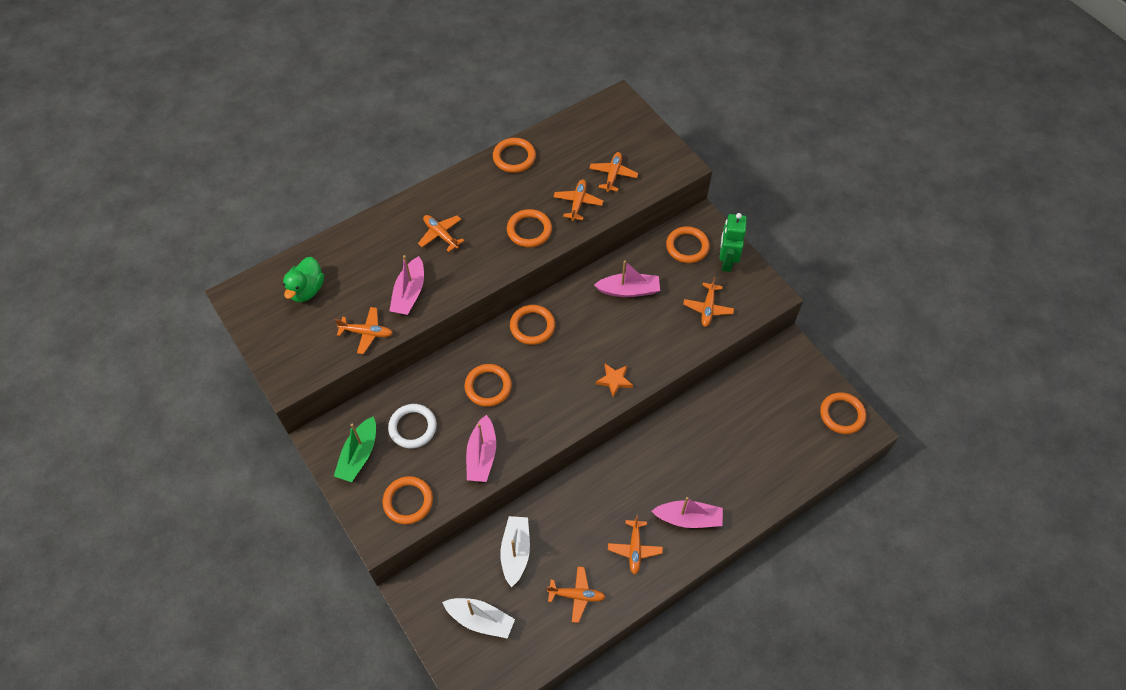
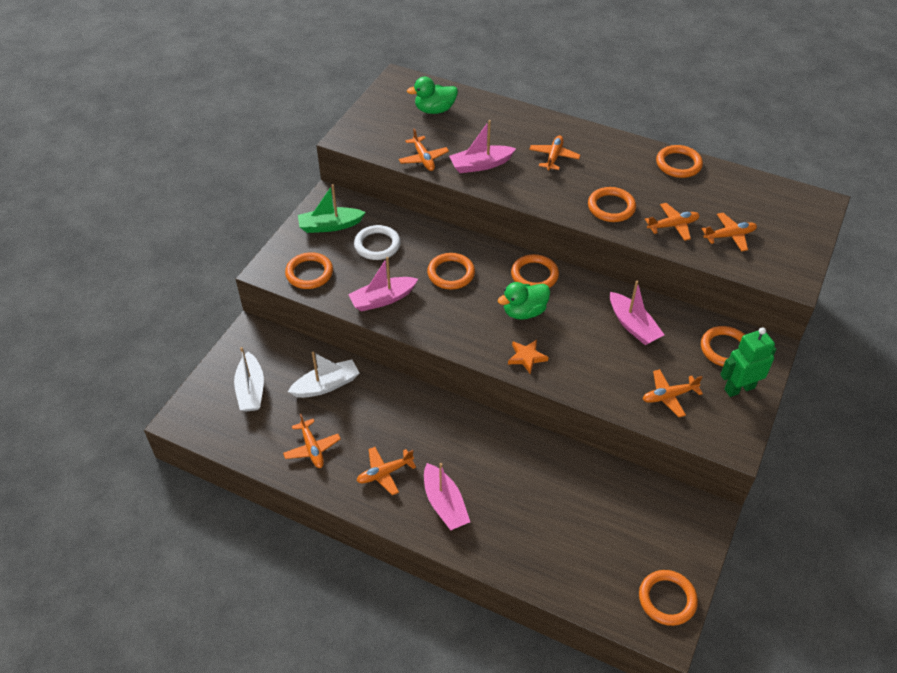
camera: 60 degrees right, 10 degrees down
(566, 356) = (524, 312): none -> green duck

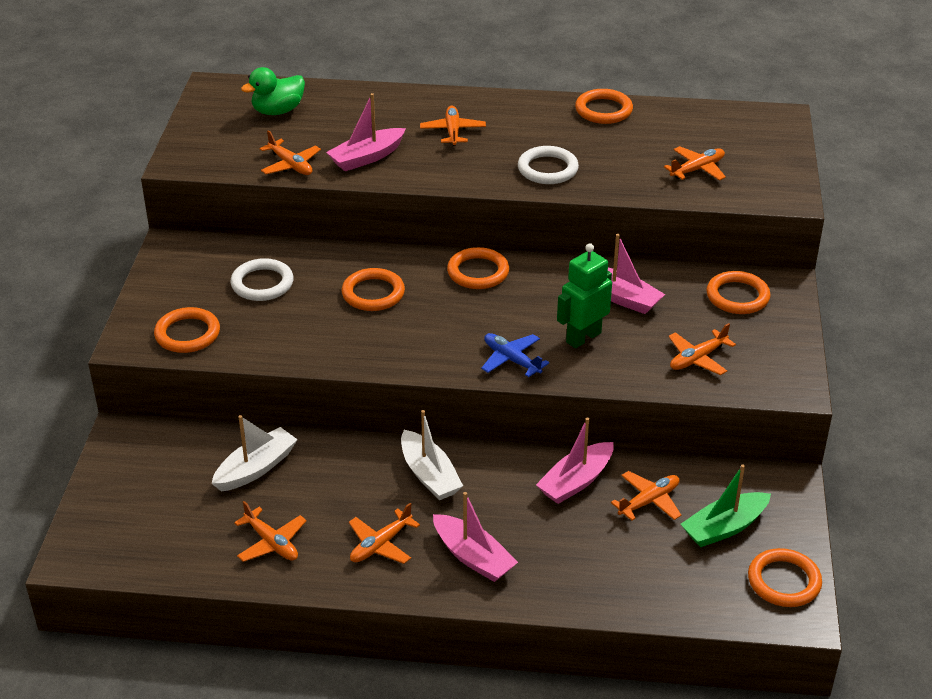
camera: 20 degrees left, 10 degrees down
(251, 390) = (155, 499): white boat -> white boat (429, 475)
(330, 226) = (188, 276): green boat -> green boat (724, 528)
(382, 299) = (299, 340): pink boat -> pink boat (576, 481)
(524, 312) = (484, 313): green duck -> none
(526, 357) = (511, 359): orange star -> blue plane
(611, 207) = (547, 169): orange ring -> white ring
(673, 225) = (628, 173): orange plane -> orange plane (649, 501)
(739, 388) = (772, 332): green robot -> green robot (583, 337)

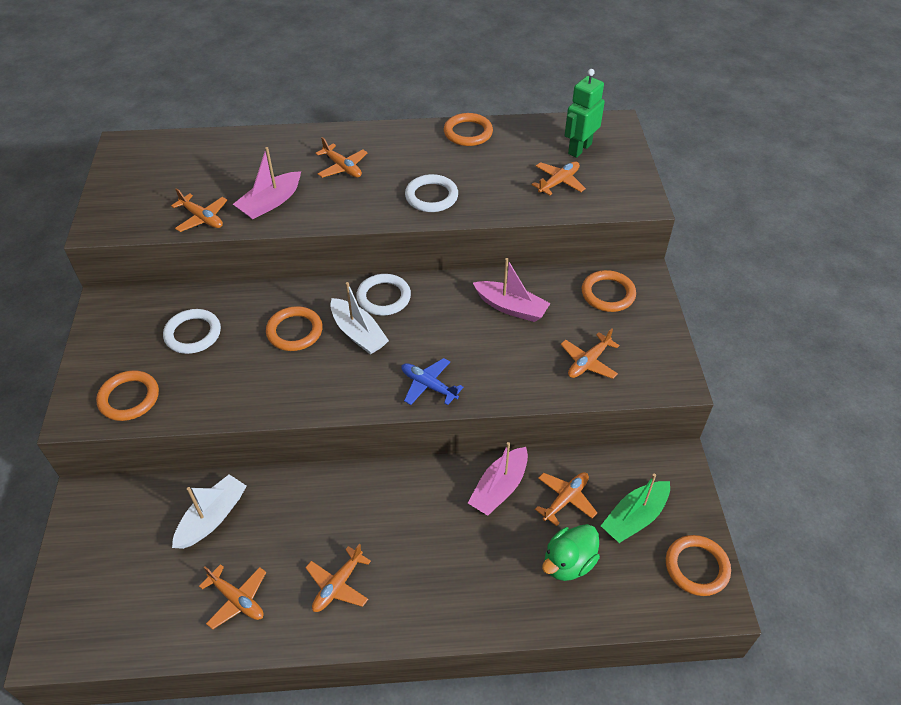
camera: 10 degrees left, 10 degrees up
(278, 111) = (184, 163): green duck -> green duck (568, 563)
(429, 475) = (370, 501): white boat -> white boat (358, 333)
(453, 131) = (342, 167): orange plane -> orange plane turned 150 degrees clockwise
(473, 557) = (423, 585): pink boat -> none
(478, 272) = (383, 297): orange ring -> white ring
(583, 337) = (486, 353): green robot -> green robot (579, 149)

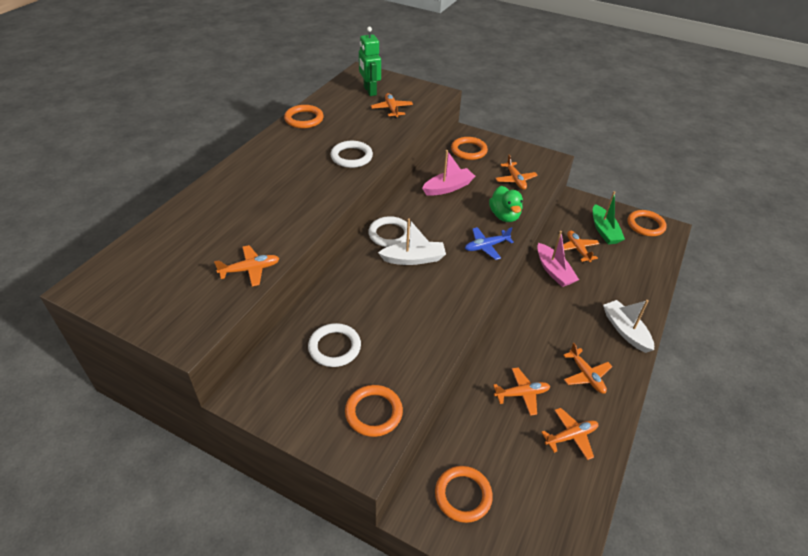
camera: 60 degrees left, 5 degrees down
(212, 517) = (490, 426): white boat -> white boat (625, 331)
(270, 203) = (274, 228): pink boat -> none
(294, 331) = (383, 289): orange ring -> orange ring (463, 495)
(342, 167) = (275, 180): orange plane -> orange plane (522, 394)
(568, 563) = (620, 268): green duck -> green duck (504, 216)

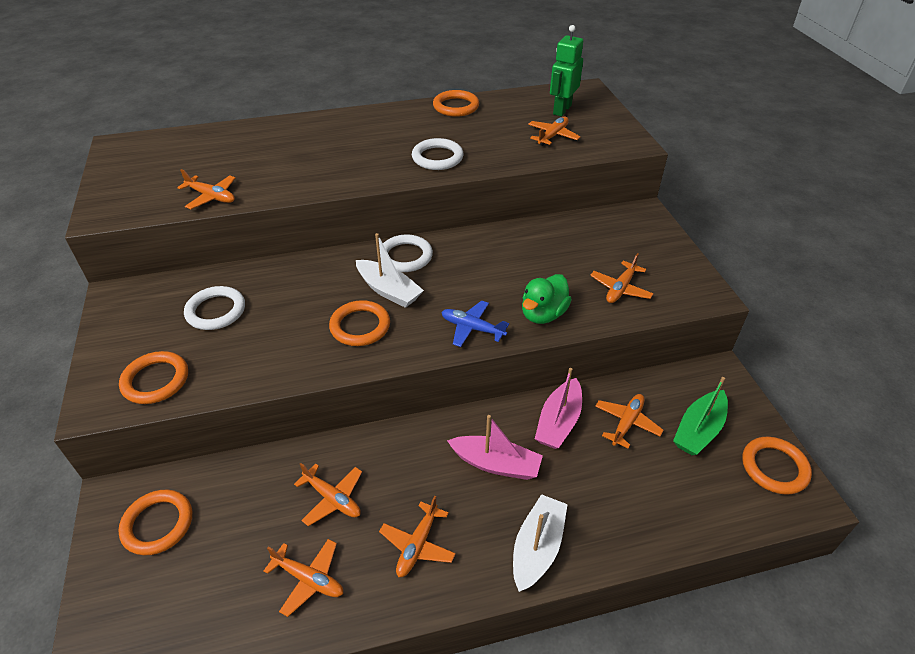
camera: 50 degrees right, 0 degrees up
(448, 187) = (531, 251): pink boat -> pink boat (496, 464)
(468, 150) = (617, 230): orange ring -> orange ring (360, 326)

